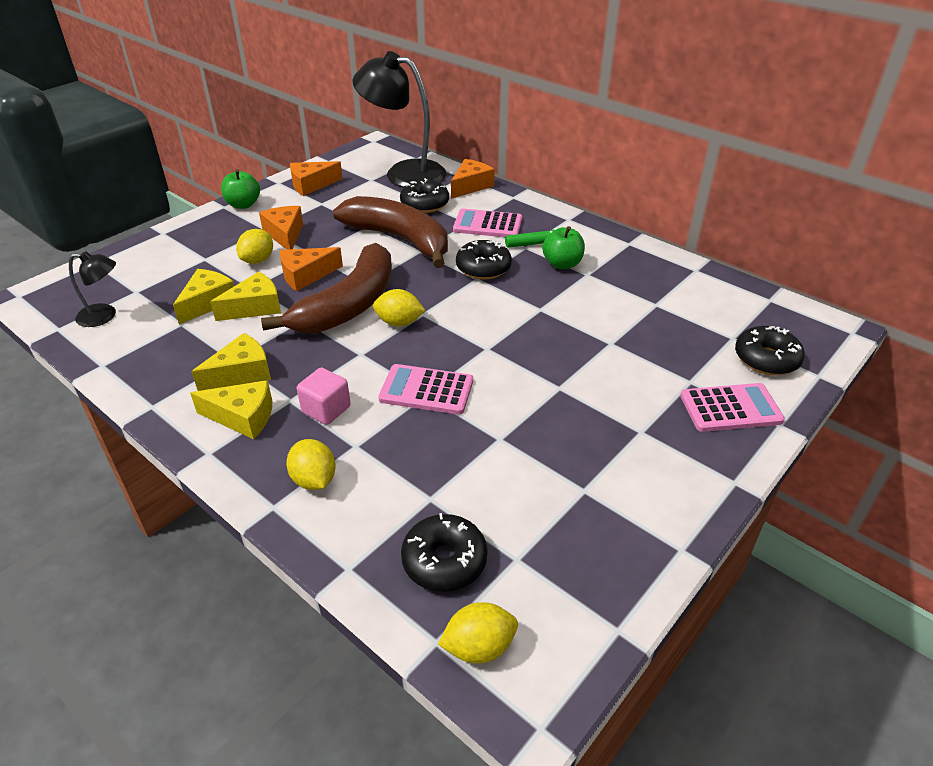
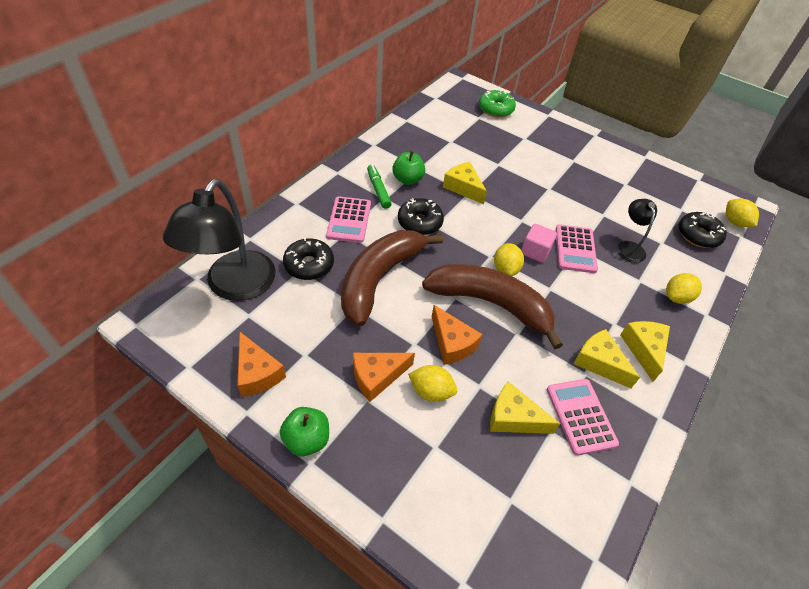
camera: 100 degrees left, 10 degrees up
(104, 316) = (561, 516): black lamp -> black lamp (629, 247)
(255, 307) = (511, 374): yellow cheese -> yellow cheese (463, 187)
(326, 409) = (615, 300): pink cube -> pink cube (535, 251)
(470, 186) = (272, 232): orange cheese -> none
(730, 408) = (542, 128): pink calculator -> pink calculator (580, 416)
(766, 359) = (495, 109): black donut -> green donut

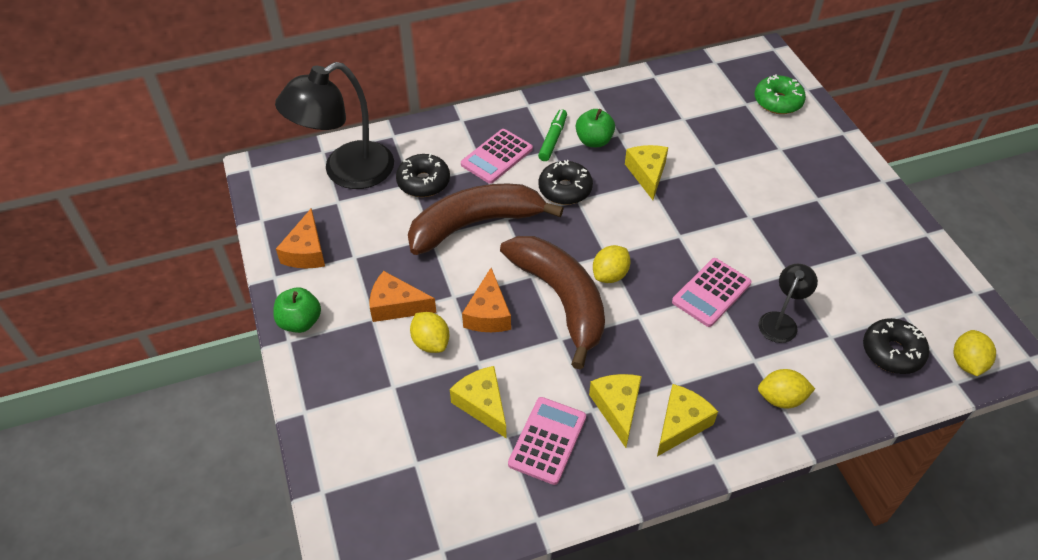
camera: 40 degrees right, 0 degrees up
(535, 251) = (661, 273): pink cube -> none

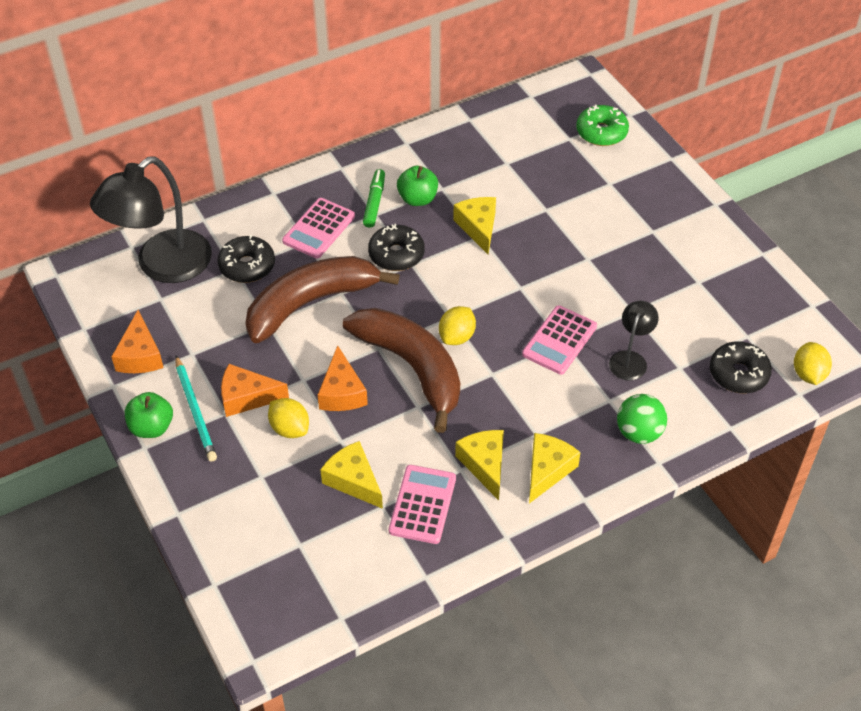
camera: 10 degrees left, 0 degrees up
(345, 312) = (195, 411): none -> turquoise pencil
(781, 398) = (638, 433): yellow lemon -> green ball

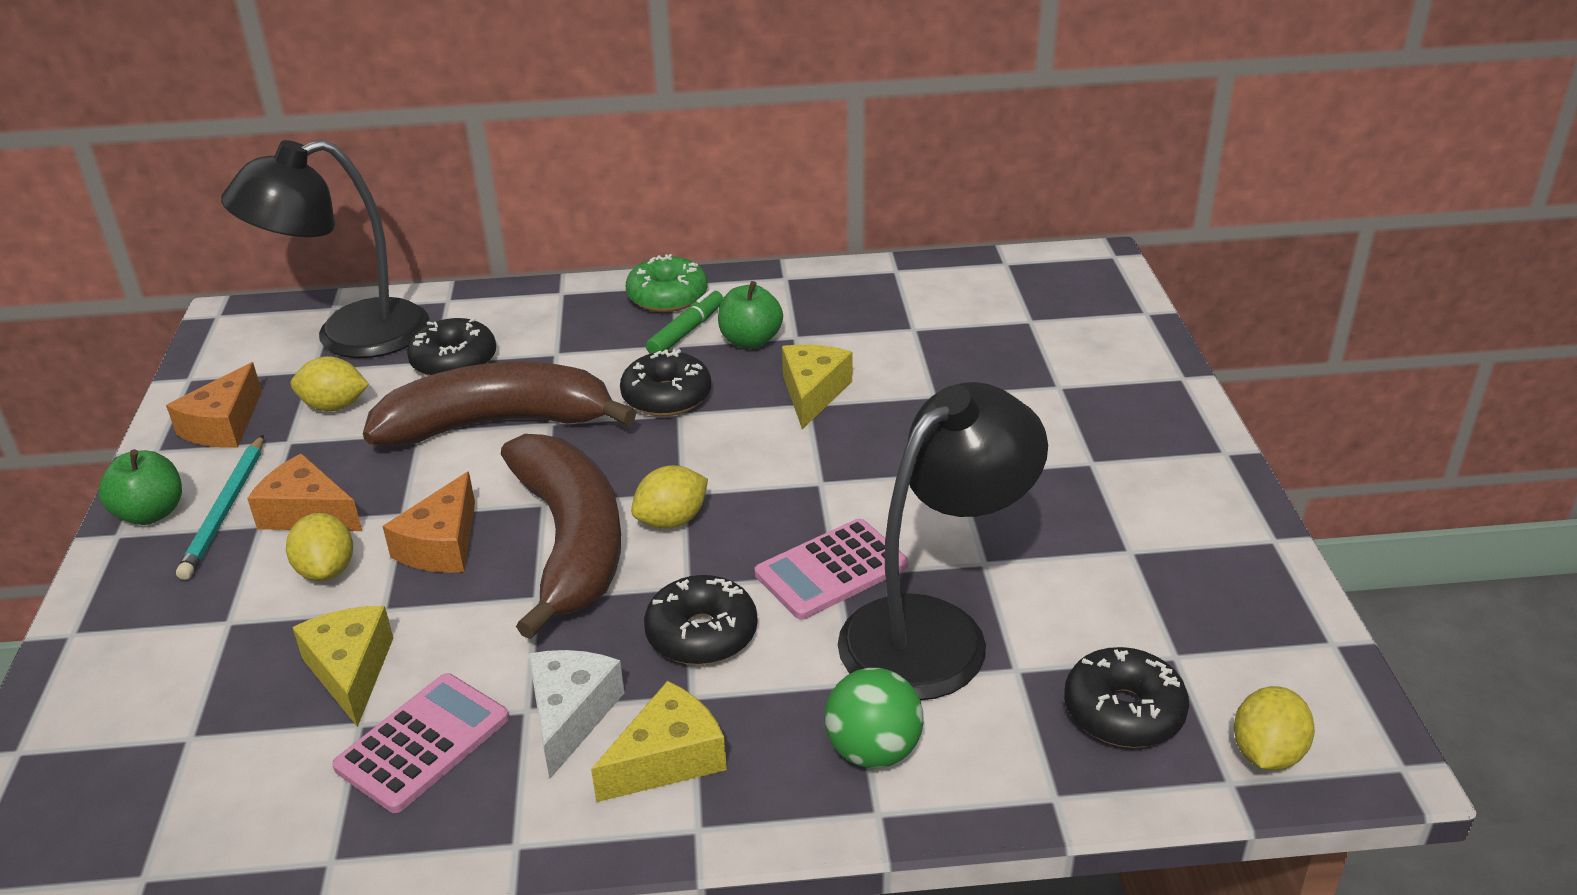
camera: 25 degrees right, 15 degrees down
(199, 321) = (334, 406): none -> yellow lemon
(319, 229) = (585, 343): pink calculator -> none
(485, 465) = (571, 715): yellow cheese -> white cheese
(518, 399) = (702, 634): none -> black donut
(601, 132) = (1086, 324): green donut -> green donut (667, 297)
(630, 359) = (934, 631): black lamp -> black lamp, size x2.05

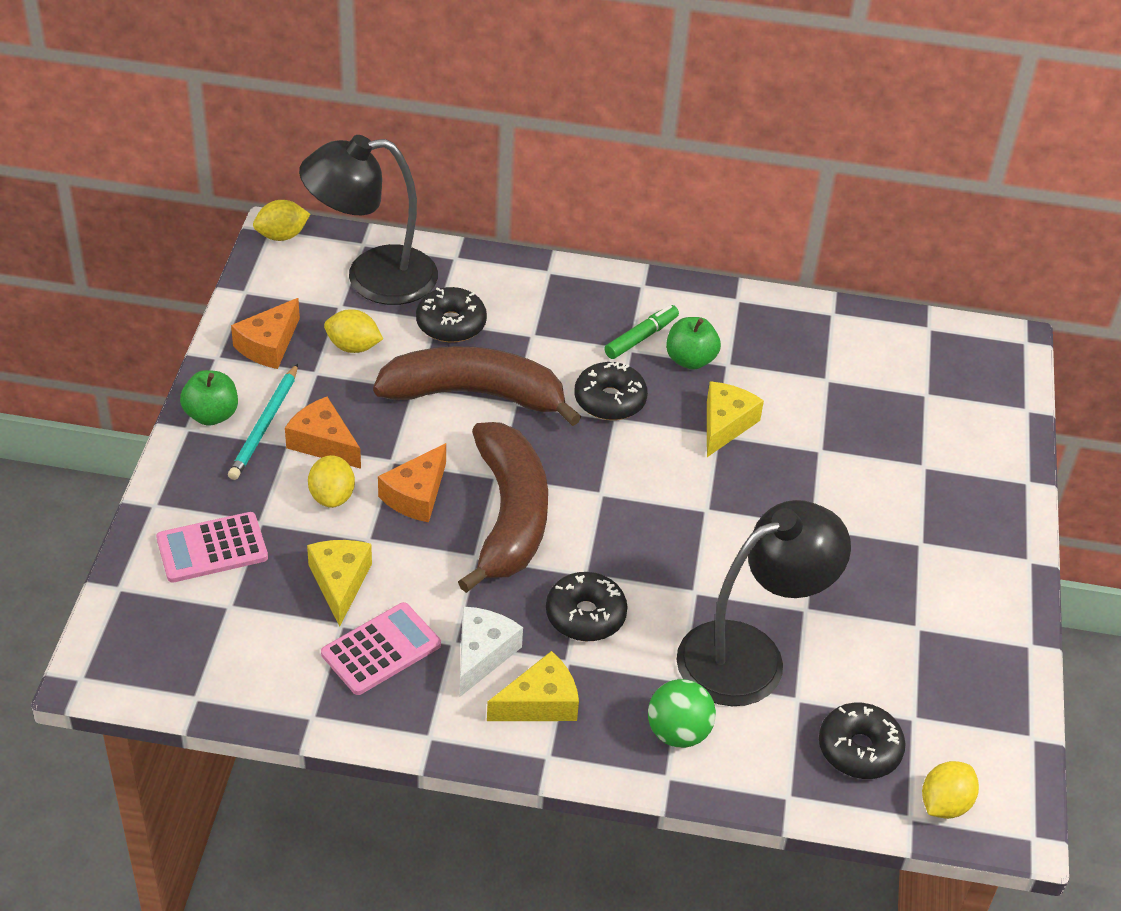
camera: 10 degrees right, 10 degrees up
(667, 297) = (634, 297): green donut -> none
(672, 520) = (587, 516): yellow lemon -> yellow lemon (282, 236)
(831, 570) = (692, 587): pink calculator -> pink calculator (212, 548)

